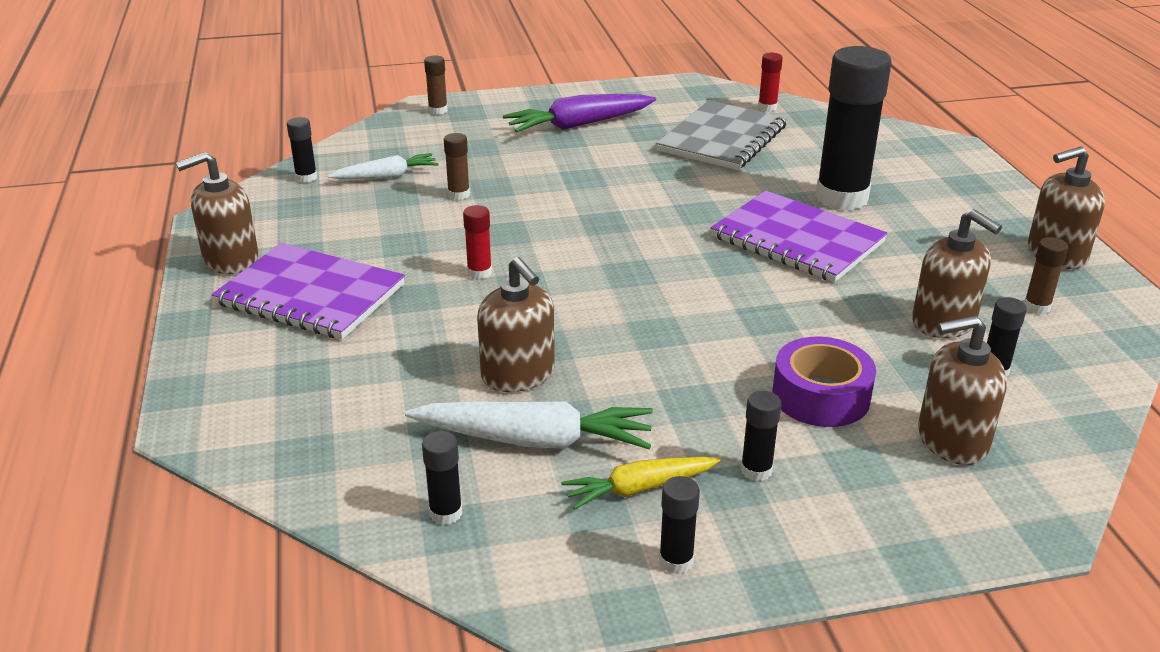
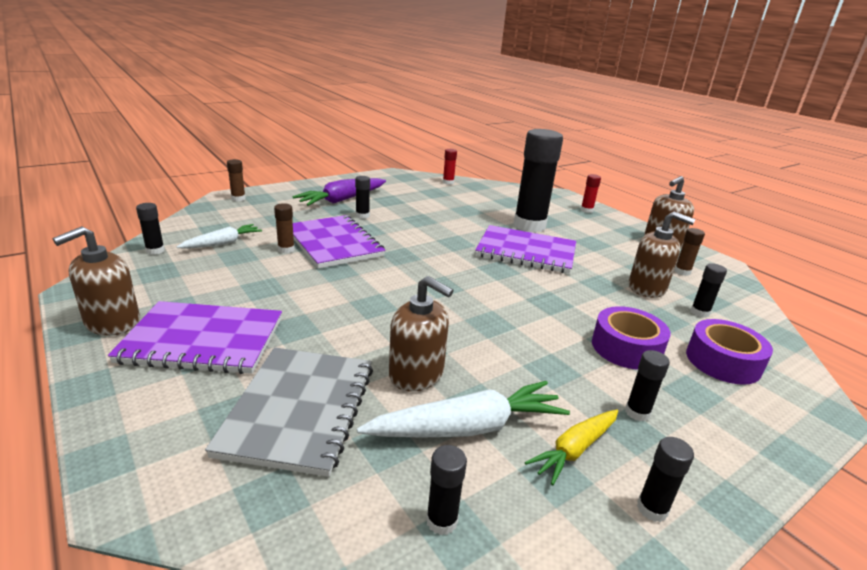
camera: 25 degrees left, 5 degrees down
(479, 272) = (336, 301): red glue stick -> red glue stick (586, 210)
(524, 193) = (333, 243): none -> purple notebook
(591, 154) = (362, 216): none -> black glue stick
(722, 139) = (436, 200): grey notebook -> grey notebook (299, 409)
(951, 440) = (723, 361): brown soap dispenser -> purple tape

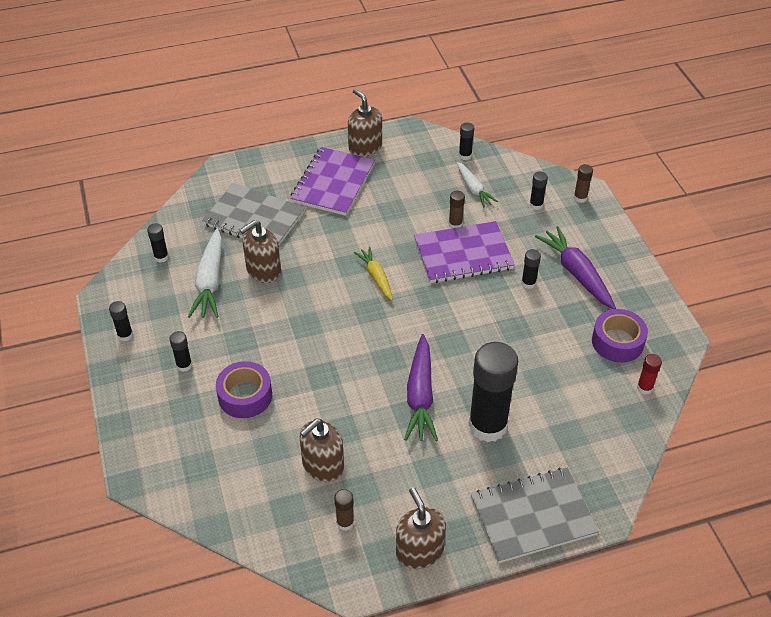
camera: 110 degrees right, 20 degrees up
(526, 251) = (420, 395): purple notebook -> purple carrot
(575, 450) = (173, 321): yellow carrot -> yellow carrot (376, 277)
(586, 210) = (533, 516): red glue stick -> grey notebook
(699, 312) = (270, 483): black glue stick -> black glue stick (536, 205)
(723, 361) = (205, 451): purple tape -> purple tape (617, 342)

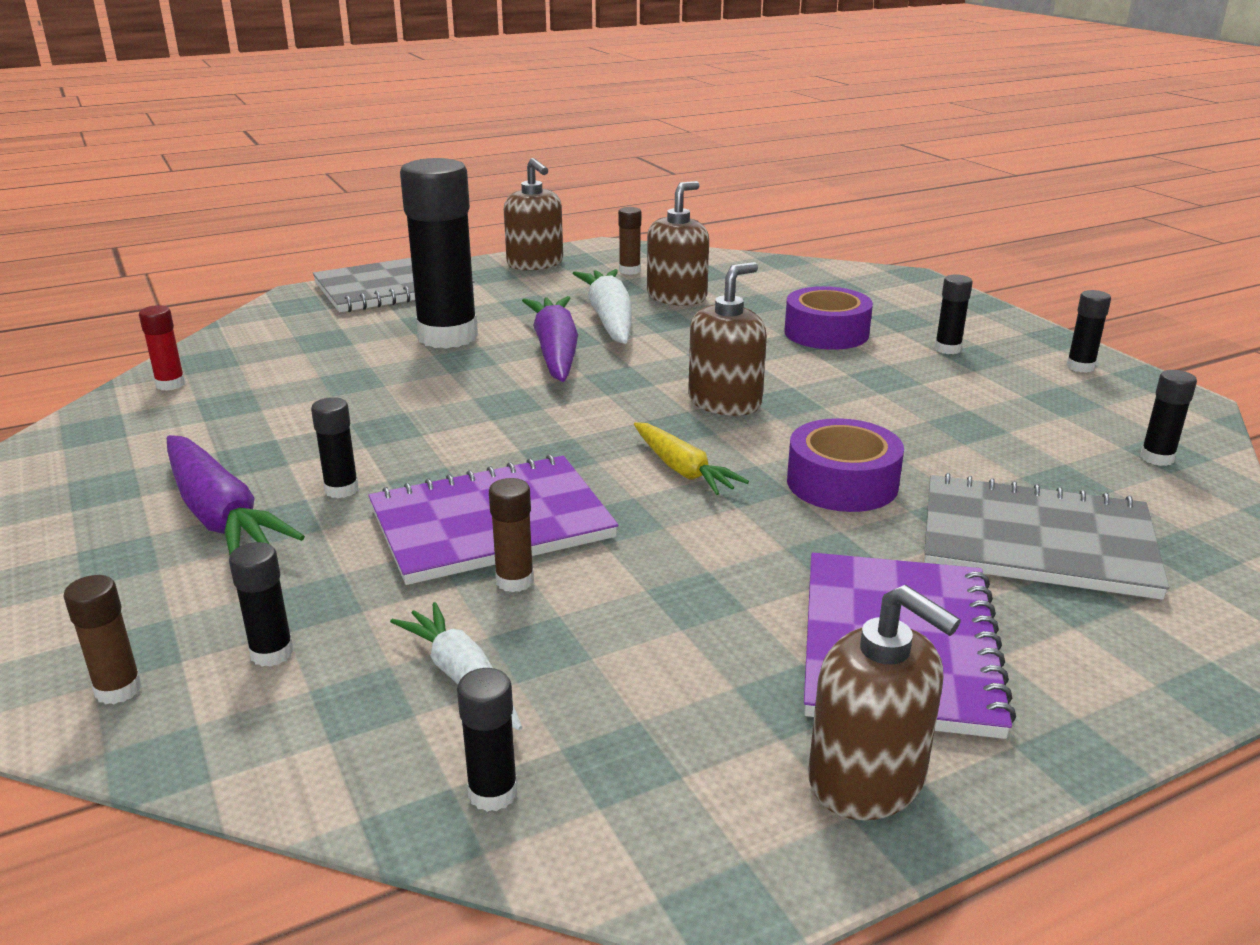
camera: 170 degrees right, 20 degrees down
(210, 281) = (1015, 435): white carrot -> white carrot (609, 319)
(263, 270) = (926, 458): brown soap dispenser -> brown soap dispenser (725, 402)
(617, 342) = (186, 427): purple tape -> purple tape (842, 483)

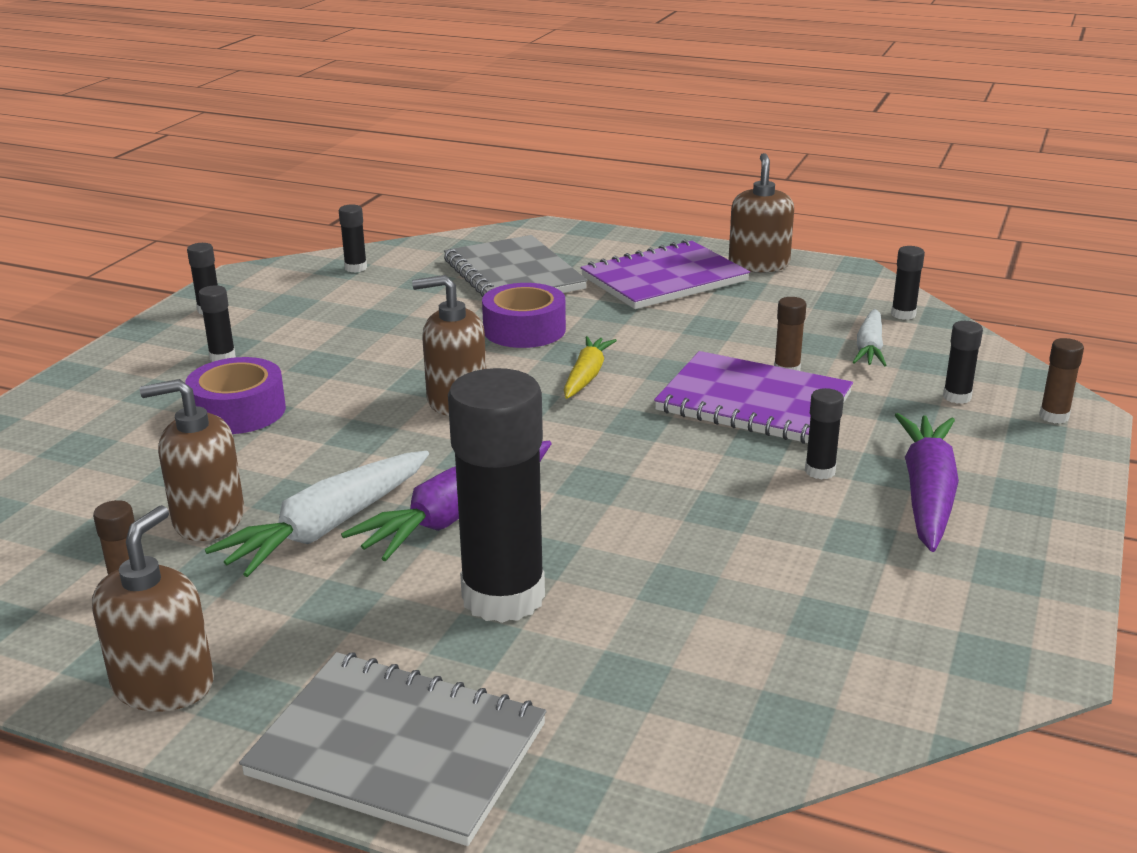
camera: 130 degrees left, 0 degrees up
(170, 384) = (866, 692): red glue stick -> none

